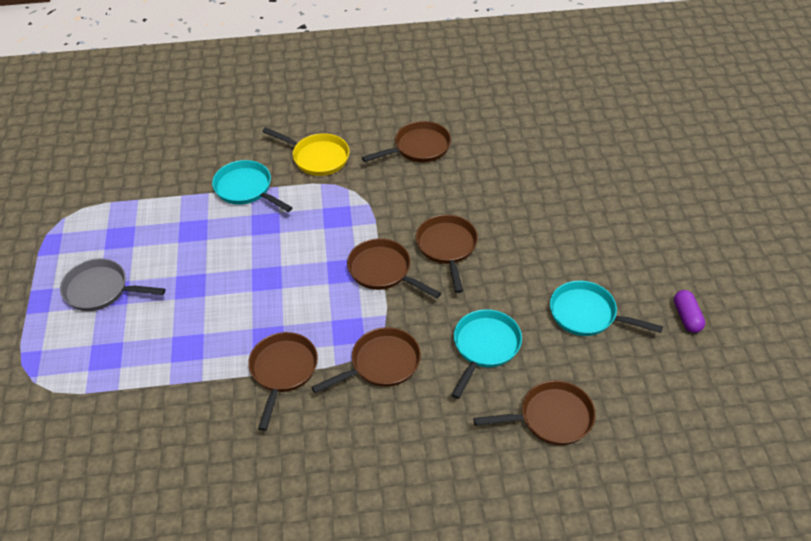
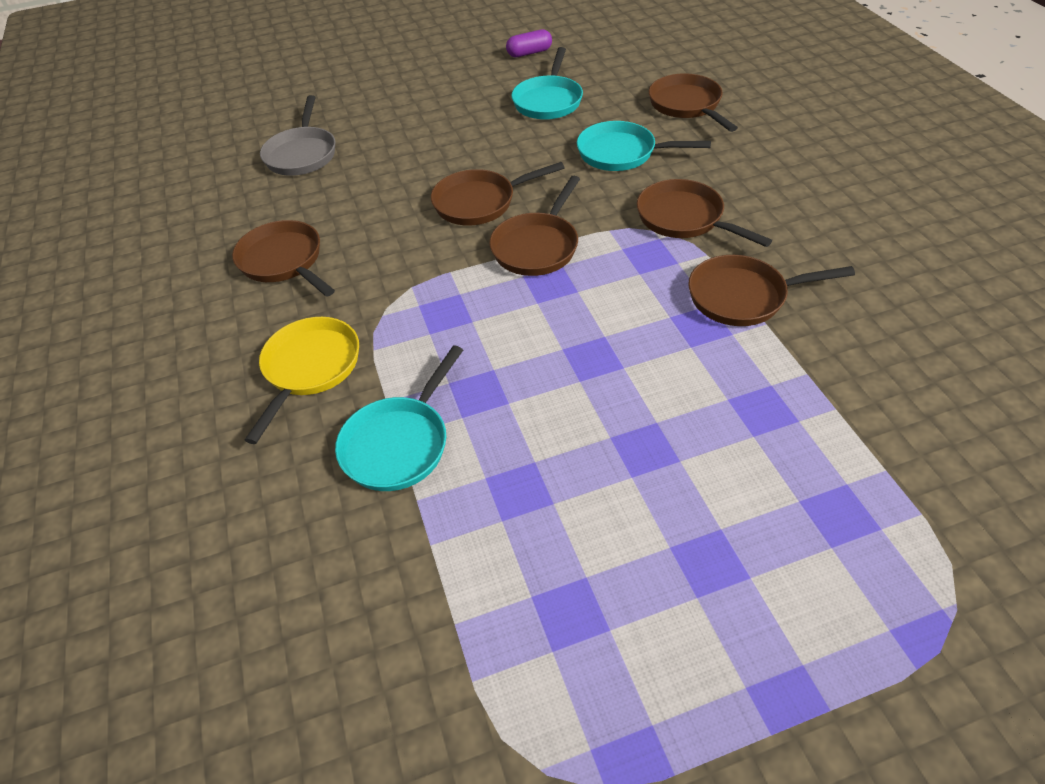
camera: 100 degrees left, 0 degrees up
(101, 290) = (711, 587): grey pan -> grey pan (302, 154)

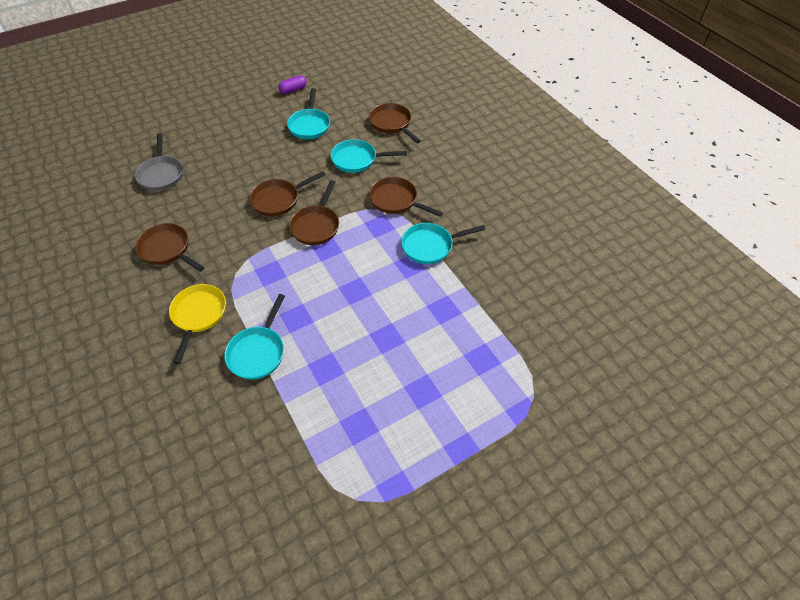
camera: 15 degrees left, 5 degrees up
(743, 296) = (430, 246): brown pan -> turquoise pan

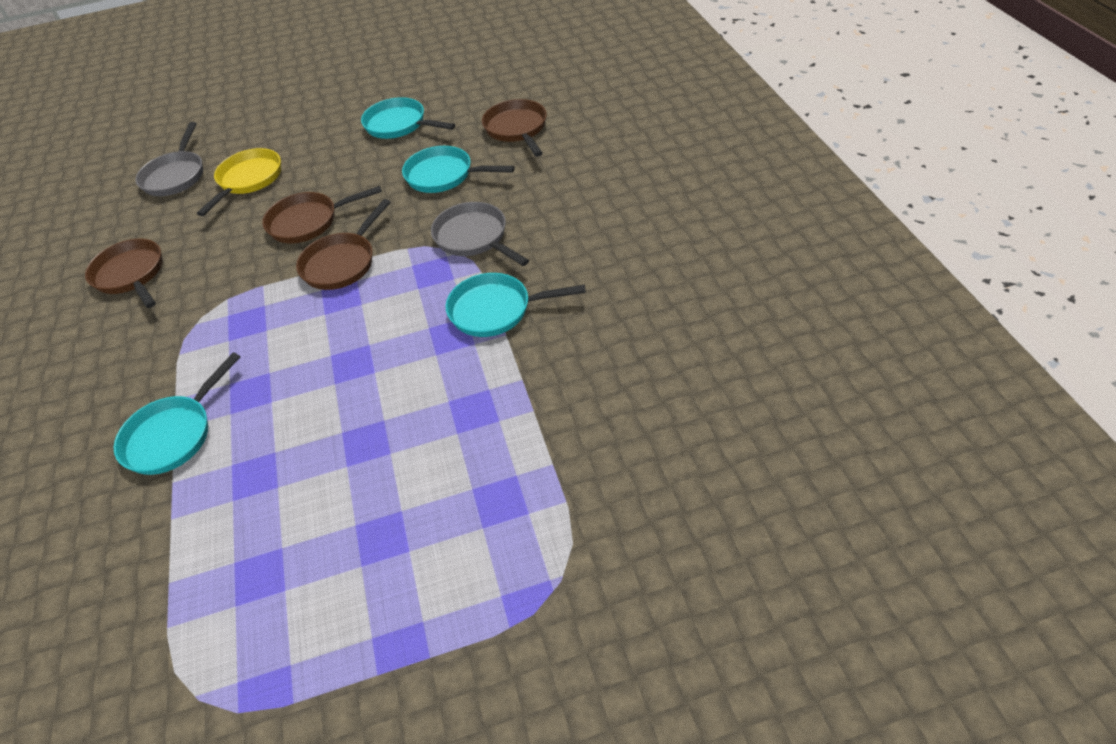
camera: 20 degrees right, 5 degrees down
(199, 315) = (123, 370): yellow pan -> yellow pan (248, 180)
(293, 90) = (399, 77): purple capsule -> none
(309, 125) = (399, 125): turquoise pan -> turquoise pan turned 105 degrees clockwise
(396, 200) = (474, 237): brown pan -> grey pan

